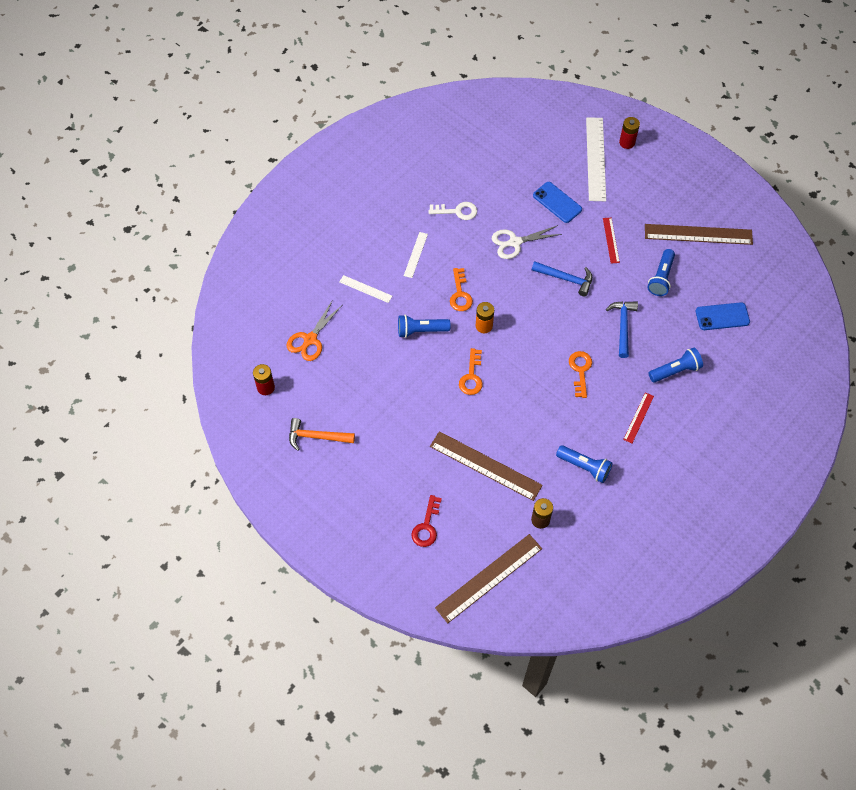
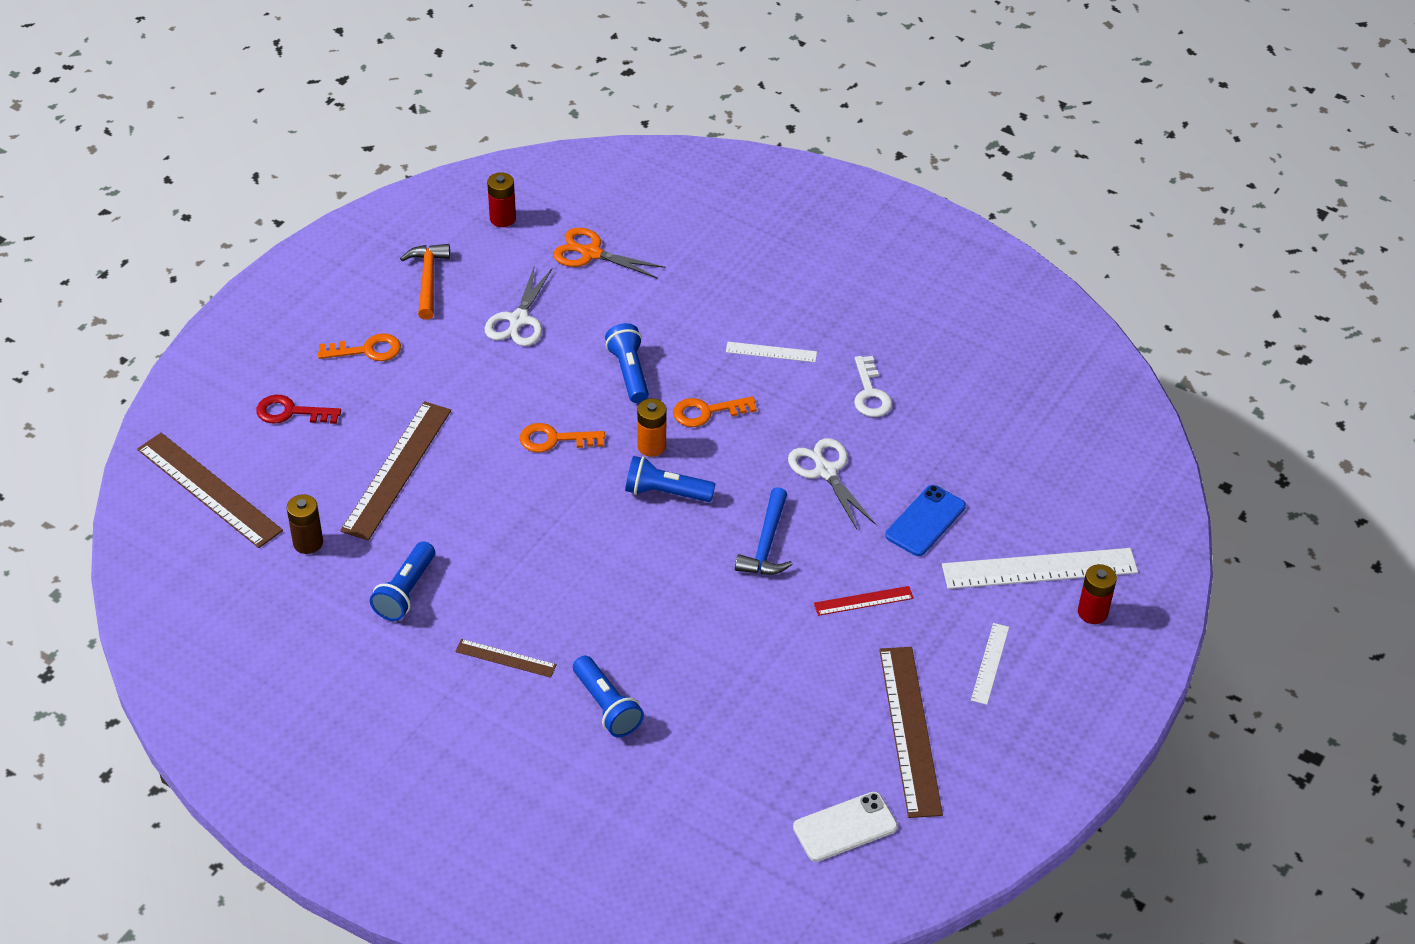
camera: 80 degrees right, 15 degrees down
(364, 386) = (518, 320): none -> white scissors
(365, 289) = (693, 302): white ruler -> white ruler (990, 663)
(580, 370) = (586, 575): orange key -> orange key (367, 350)
(623, 326) = (685, 627): blue hammer -> none
(638, 417) = (506, 658): red ruler -> brown ruler
(661, 278) = (798, 677): blue flashlight -> blue flashlight (665, 492)
(722, 316) = (733, 773): blue phone -> none
(757, 272) = (845, 827): none -> white phone

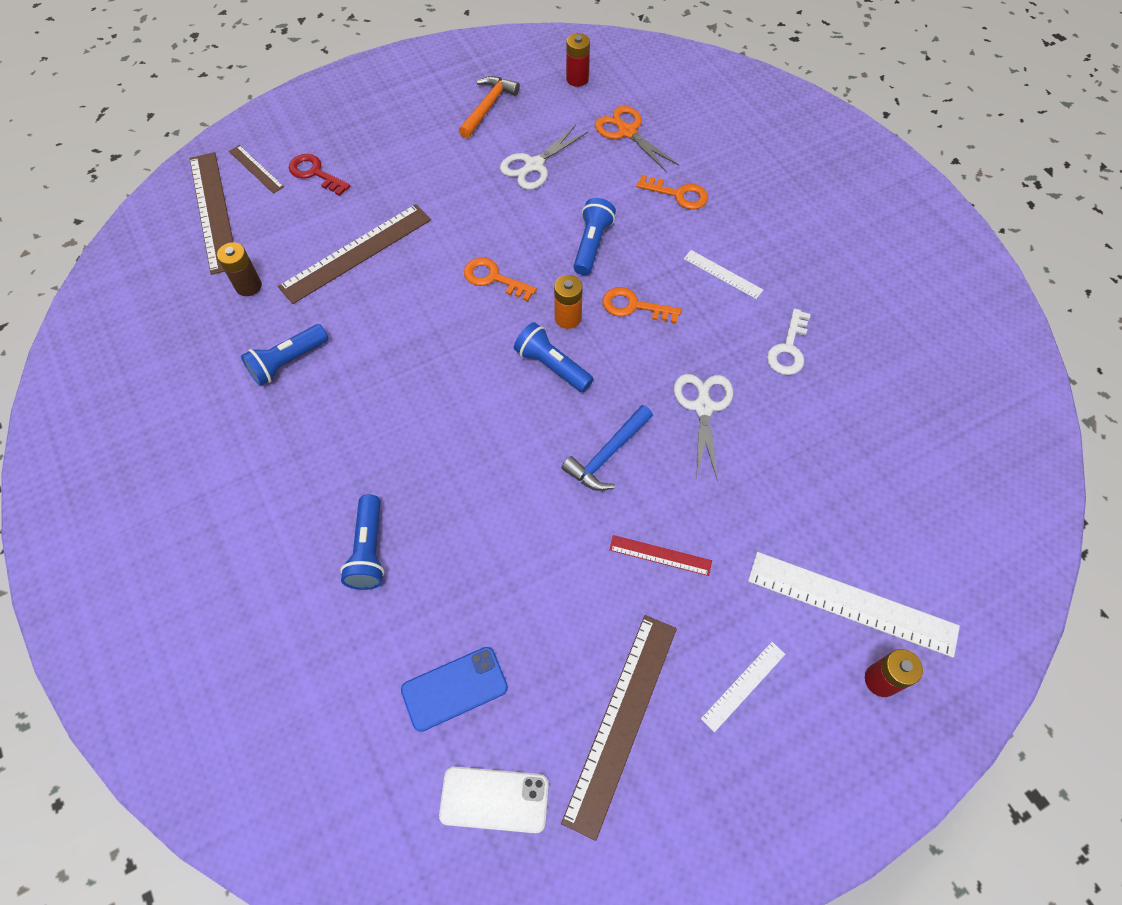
camera: 30 degrees right, 15 degrees up
(367, 350) = (404, 145): orange key -> orange key (678, 194)
(506, 658) = (320, 461): brown ruler -> brown ruler (256, 169)
(925, 521) = (767, 499): blue phone -> blue phone (454, 688)

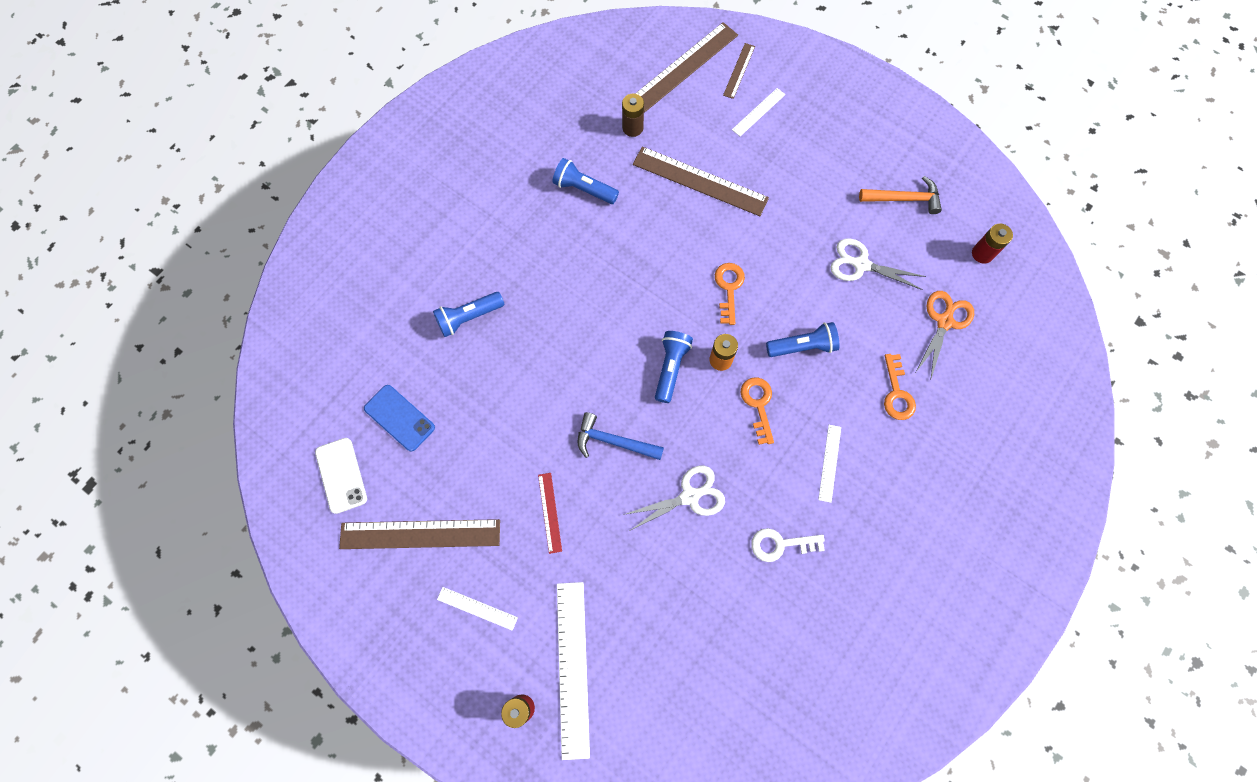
camera: 65 degrees right, 10 degrees up
(315, 173) = (758, 112): red key -> white ruler

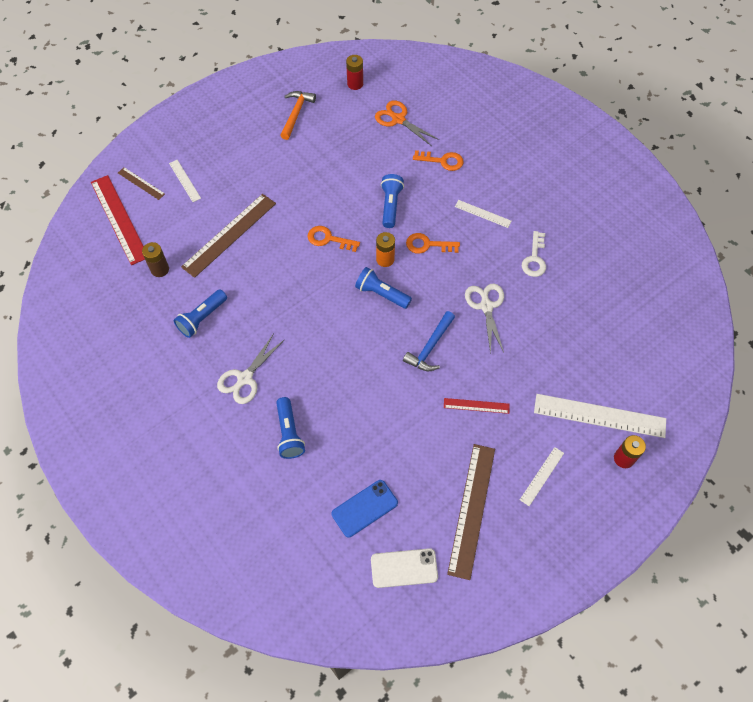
camera: 75 degrees left, 10 degrees down
(684, 66) = (119, 219): brown ruler -> red ruler
(860, 264) = (338, 153): white scissors -> white scissors (244, 379)

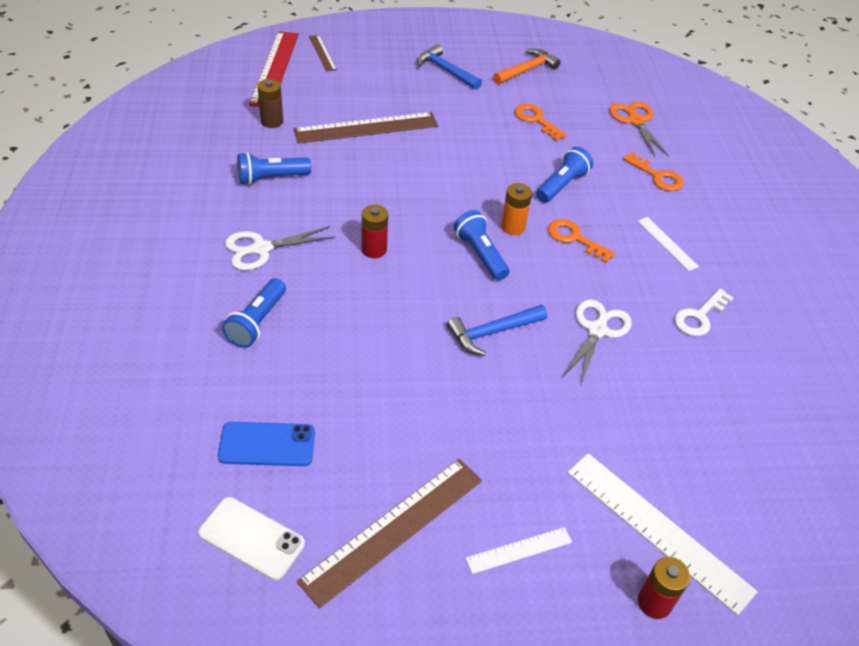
camera: 30 degrees right, 15 degrees down
(184, 180) = (365, 69): white ruler -> none
(242, 148) = (446, 70): none -> blue hammer
(328, 239) = (466, 180): orange key -> orange key (536, 120)
(355, 84) = (612, 74): red battery -> red battery (374, 249)
(476, 406) = (498, 421): red ruler -> none

